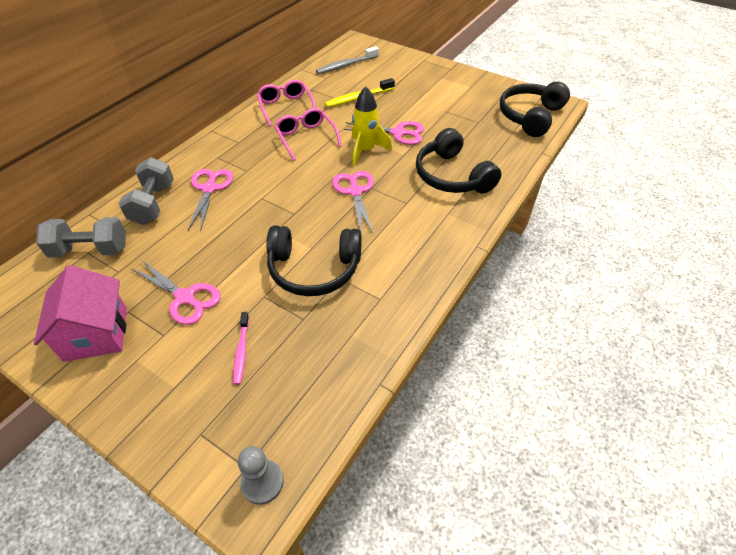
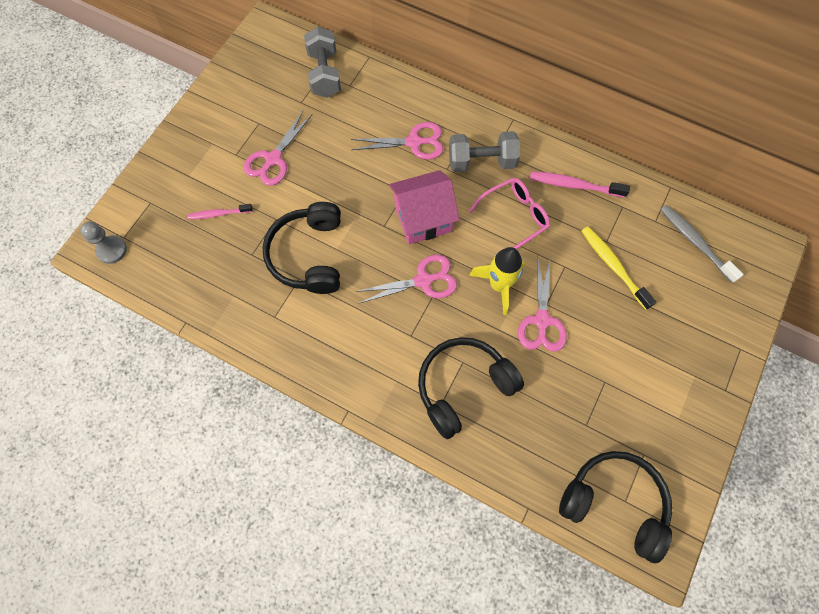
camera: 85 degrees right, 20 degrees up
(96, 333) = (237, 109): pink house -> pink house (423, 218)
(153, 204) = (387, 101): grey dumbbell -> grey dumbbell (481, 161)
(286, 107) = (574, 185): pink glasses -> pink toothbrush

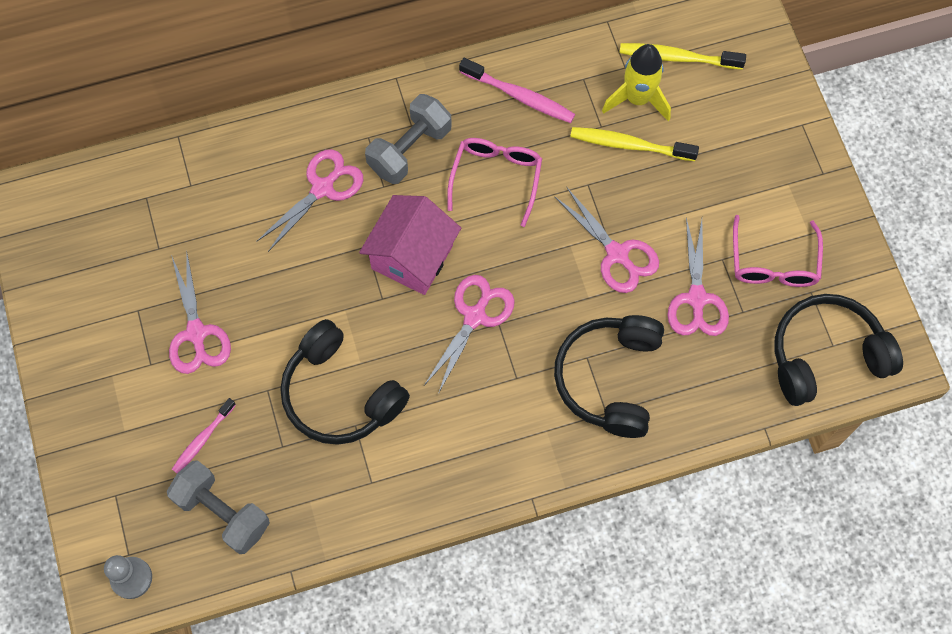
camera: 45 degrees left, 0 degrees up
(324, 74) = (150, 196): grey dumbbell -> grey dumbbell (222, 512)
(499, 285) = (547, 256): yellow rocket -> yellow rocket (637, 99)
(564, 390) = (696, 298): none -> pink scissors
(574, 185) = (520, 96): pink toothbrush -> pink toothbrush turned 120 degrees counterclockwise
(636, 414) = (773, 263): none -> pink glasses
(695, 242) = (677, 57): grey toothbrush -> yellow toothbrush

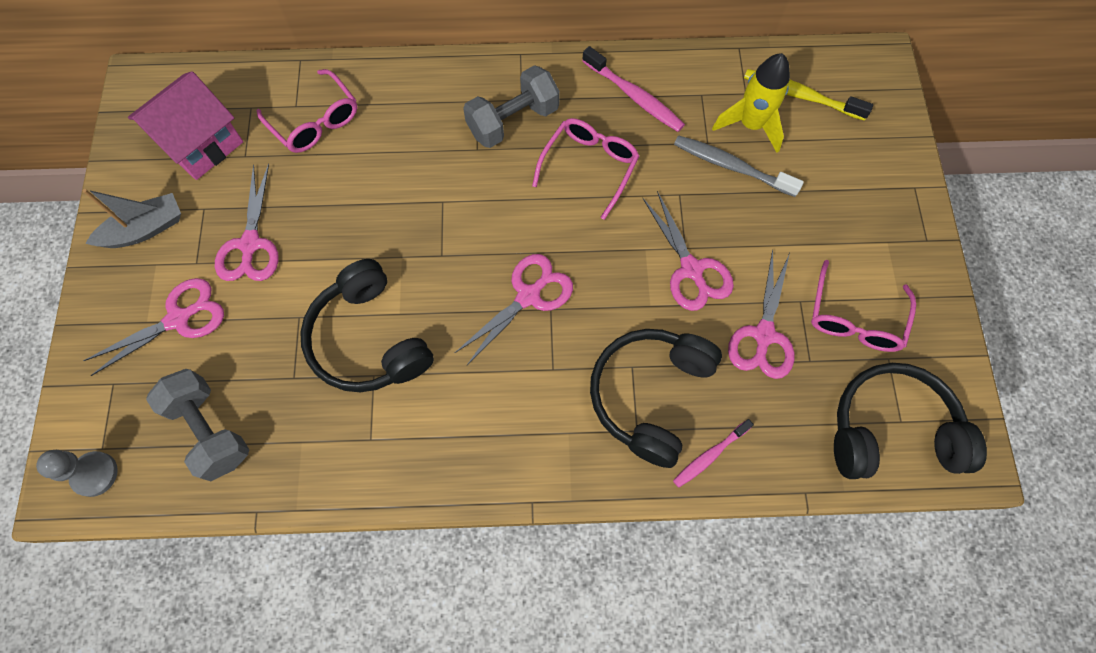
camera: 15 degrees right, 0 degrees up
(88, 344) = (145, 229): none -> grey boat
(202, 439) = (218, 349): pink toothbrush -> pink toothbrush (709, 455)
(216, 196) = (315, 121): none -> pink glasses
(322, 188) = (418, 137): pink scissors -> pink scissors (178, 319)
(412, 257) = (484, 222): pink house -> pink house (201, 143)
(629, 145) = (731, 166): yellow toothbrush -> grey toothbrush

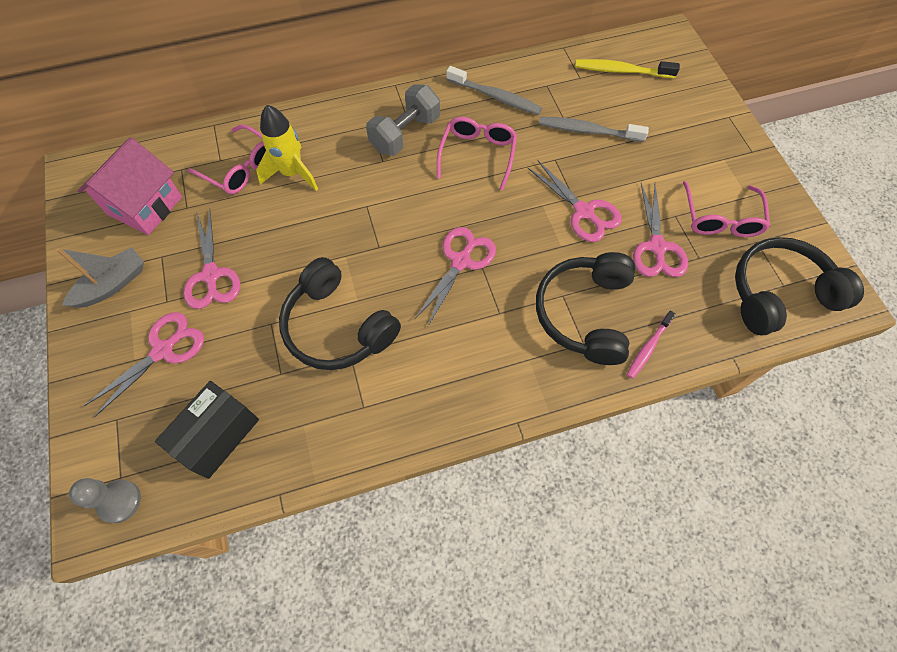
camera: 15 degrees left, 5 degrees down
(210, 430) = (218, 435): grey dumbbell -> black box
(634, 96) = (495, 97): pink toothbrush -> grey toothbrush
(750, 125) = (591, 99): yellow rocket -> yellow rocket (292, 173)

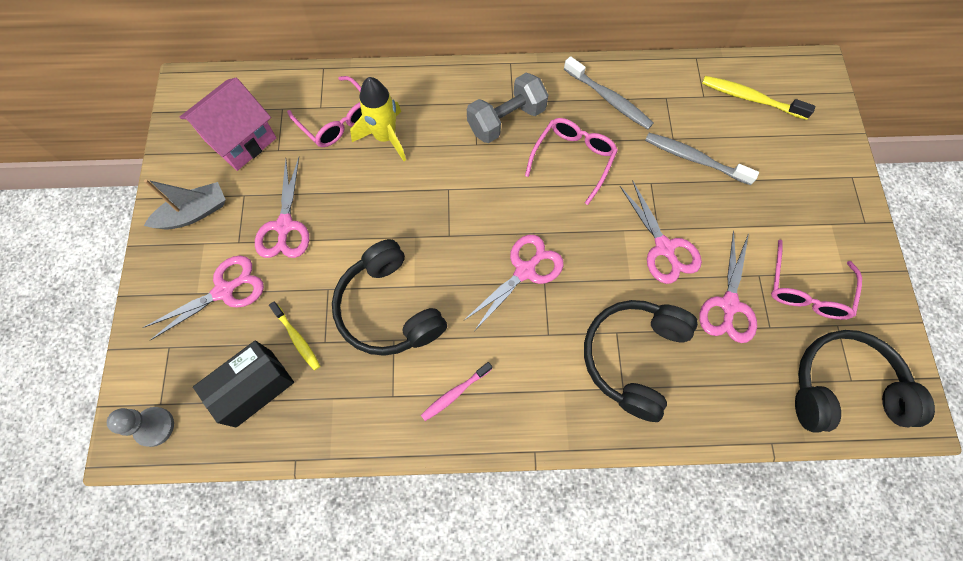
camera: 15 degrees right, 5 degrees up
(251, 377) = (297, 338): none -> yellow toothbrush
(648, 348) = (687, 410): pink toothbrush -> pink toothbrush (455, 393)

